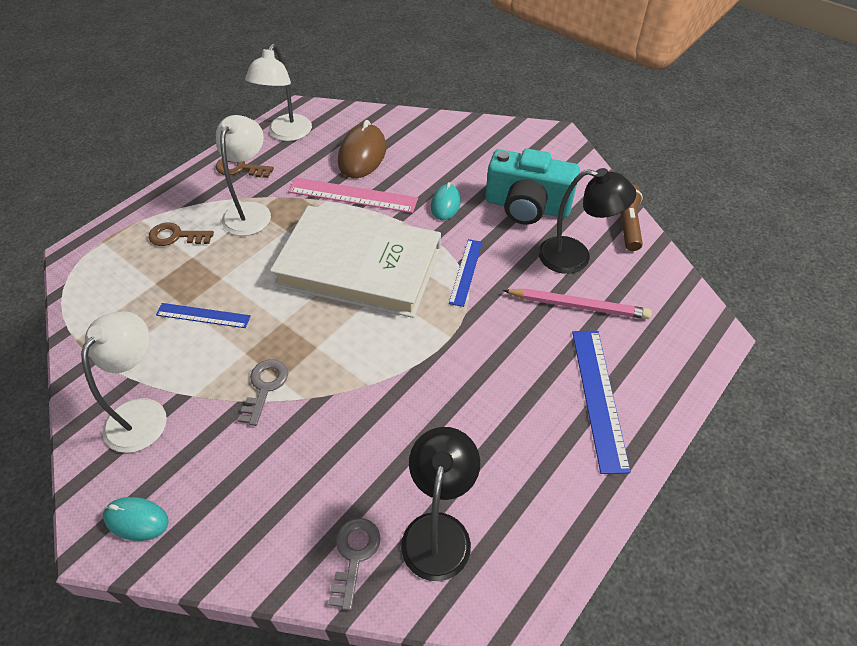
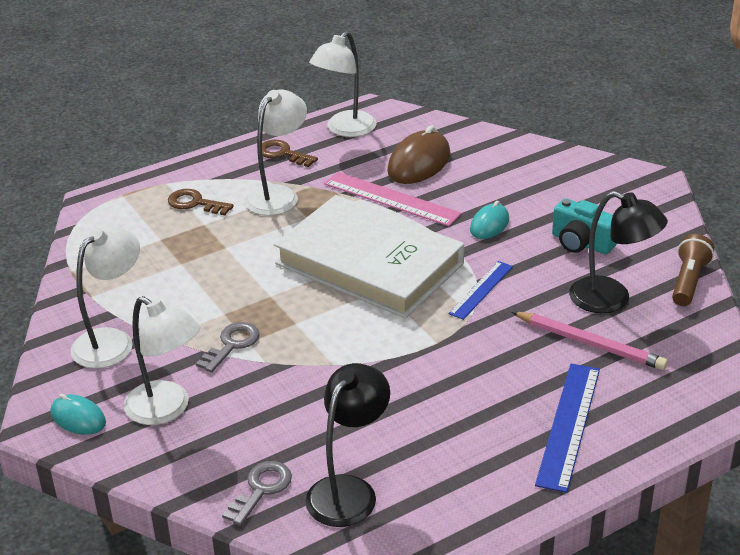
camera: 20 degrees right, 15 degrees down
(203, 315) = (196, 275): blue ruler -> none
(226, 482) = (167, 409): none -> white lamp
(527, 206) = (581, 243): turquoise camera -> turquoise camera, size x0.64

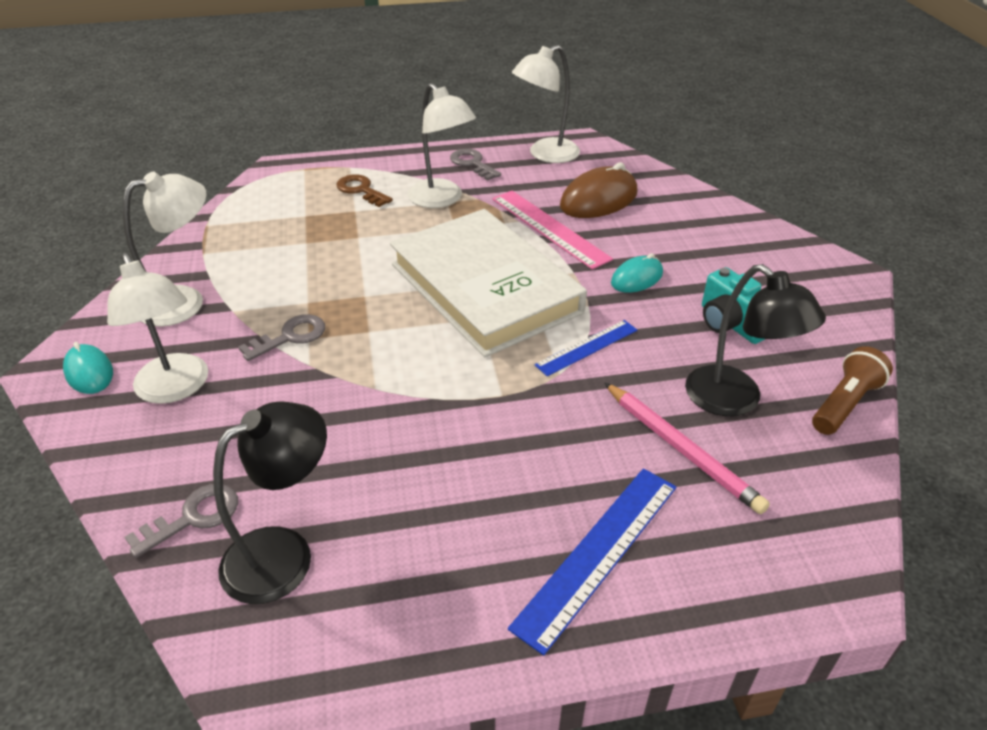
camera: 20 degrees right, 5 degrees up
(278, 195) = (442, 199): white lamp -> white lamp turned 90 degrees clockwise
(282, 154) = (472, 164): brown key -> grey key

